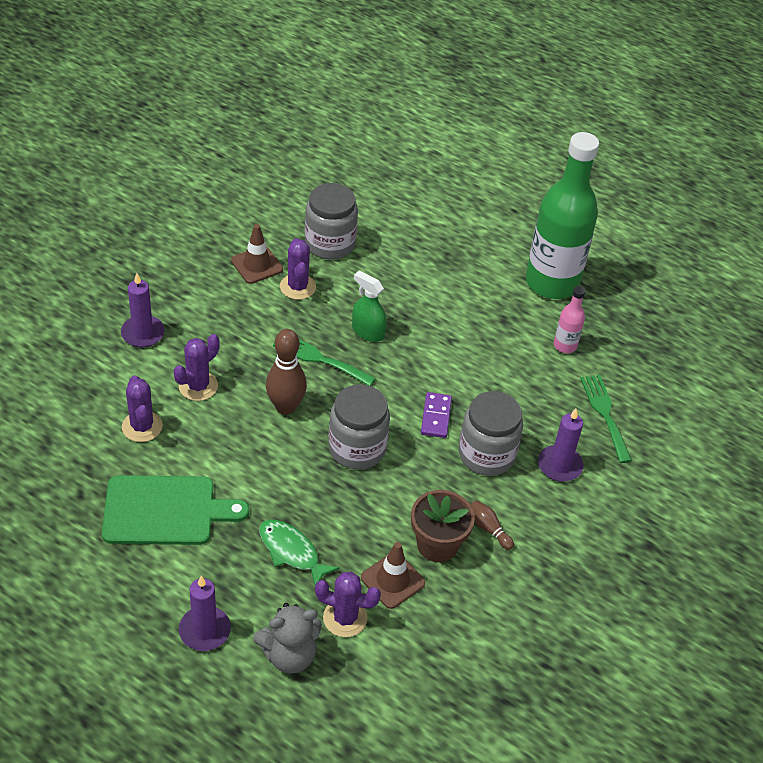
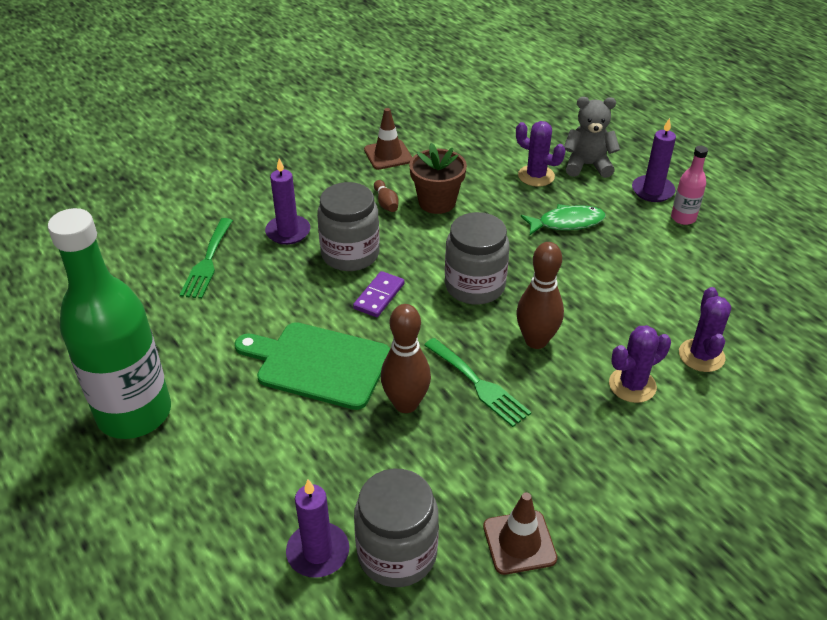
camera: 155 degrees left, 5 degrees down
(143, 333) = (698, 470): purple candle -> purple candle (318, 552)
(165, 511) = (680, 275): green cutting board -> green cutting board (318, 364)
(291, 552) = (567, 223): green fish -> green fish turned 75 degrees counterclockwise
(297, 287) = (471, 490): purple cactus -> none
(368, 332) = (406, 404): green spray bottle -> brown bowling pin
(392, 580) = (487, 189): brown traffic cone -> brown traffic cone (388, 155)
(565, 345) = (187, 334): pink bottle -> pink bottle (683, 218)

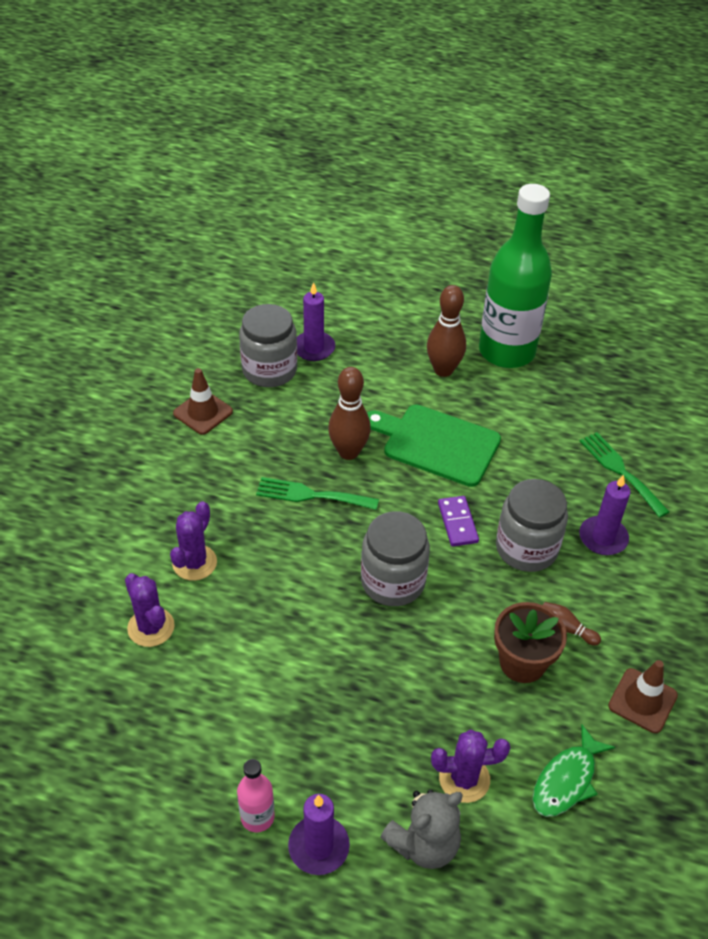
camera: 140 degrees right, 5 degrees up
(318, 364) = (437, 444): green cutting board -> green cutting board turned 135 degrees counterclockwise
(536, 340) = (298, 558): brown bowling pin -> brown bowling pin (443, 370)
(567, 223) = (374, 721): green fish -> green fish (567, 780)

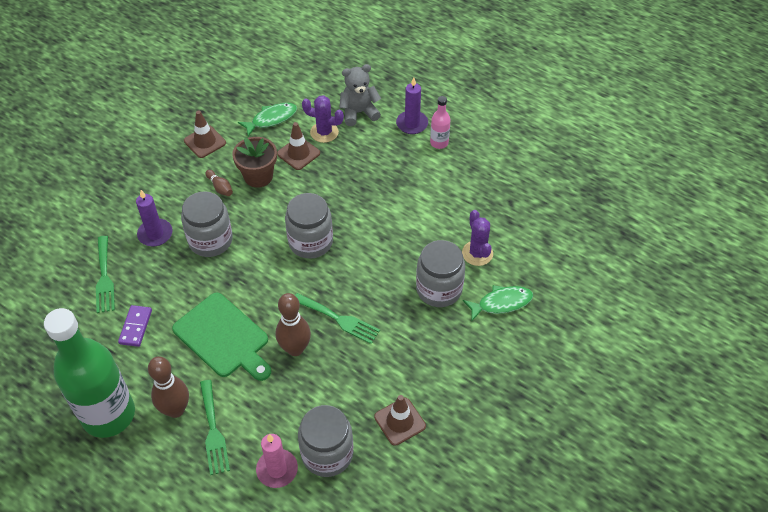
camera: 160 degrees left, 5 degrees up
(106, 566) = (501, 303): none -> green fish
(194, 563) = (439, 289): purple cactus -> grey jar
(314, 348) = (277, 469): purple candle -> pink candle
(394, 362) = (213, 431): none -> green fork
(457, 523) = (245, 270): purple domino -> purple domino (136, 327)
(484, 722) = (298, 153): none -> brown traffic cone

